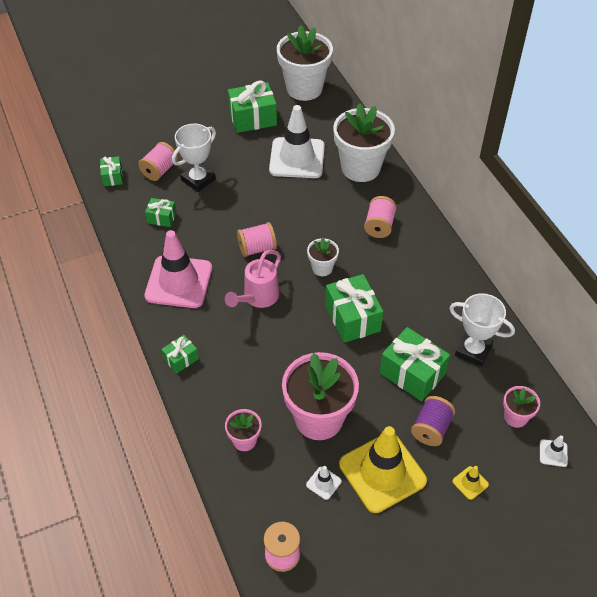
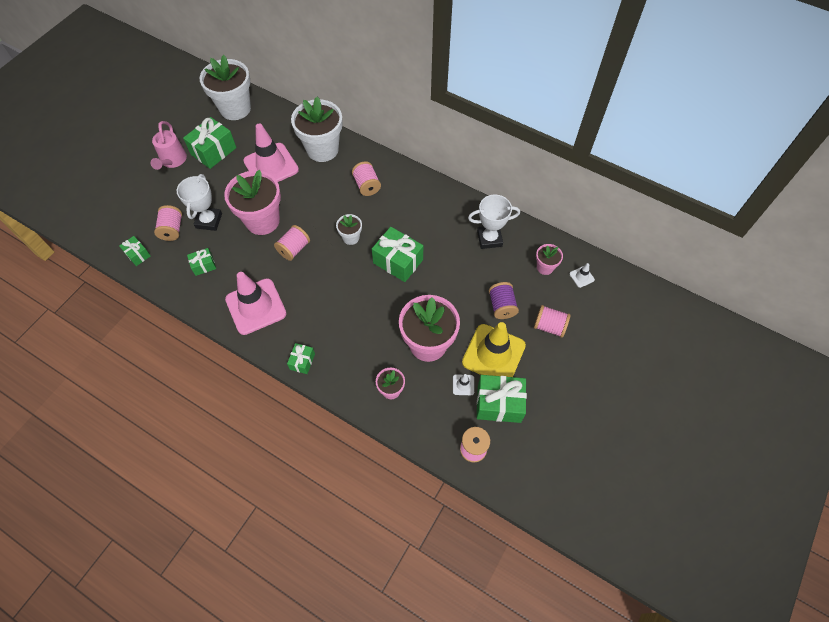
camera: 35 degrees left, 10 degrees up
(248, 206) = (262, 220): none -> pink flower pot
(258, 298) = (322, 285): pink watering can -> pink watering can (172, 161)
(297, 158) = (271, 165): white traffic cone -> pink traffic cone
(412, 373) = (463, 276): green gift -> green gift (499, 404)
(470, 483) = (549, 326): yellow traffic cone -> pink spool

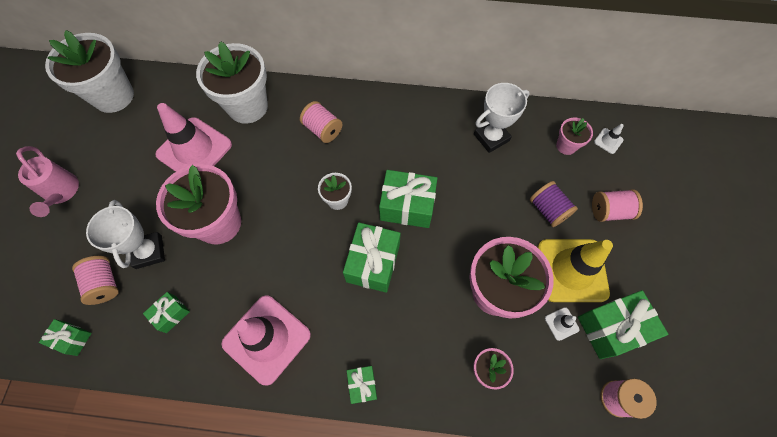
camera: 25 degrees left, 5 degrees up
(213, 151) = (111, 159): green gift -> green gift (373, 263)
(294, 249) = (276, 243): pink spool -> none

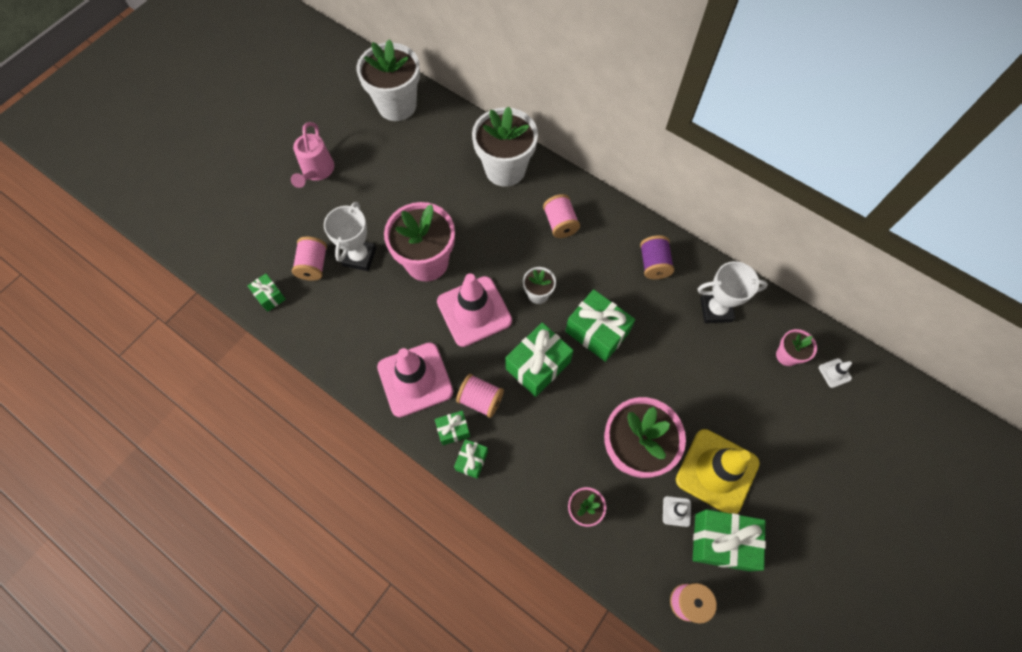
camera: 30 degrees right, 0 degrees up
(171, 314) = (351, 317): green gift -> green gift (453, 430)
(194, 149) = (439, 187): pink traffic cone -> pink traffic cone (474, 311)
(548, 210) = (729, 405): purple spool -> purple spool (654, 264)
(609, 211) = (790, 439): pink spool -> pink spool (480, 400)

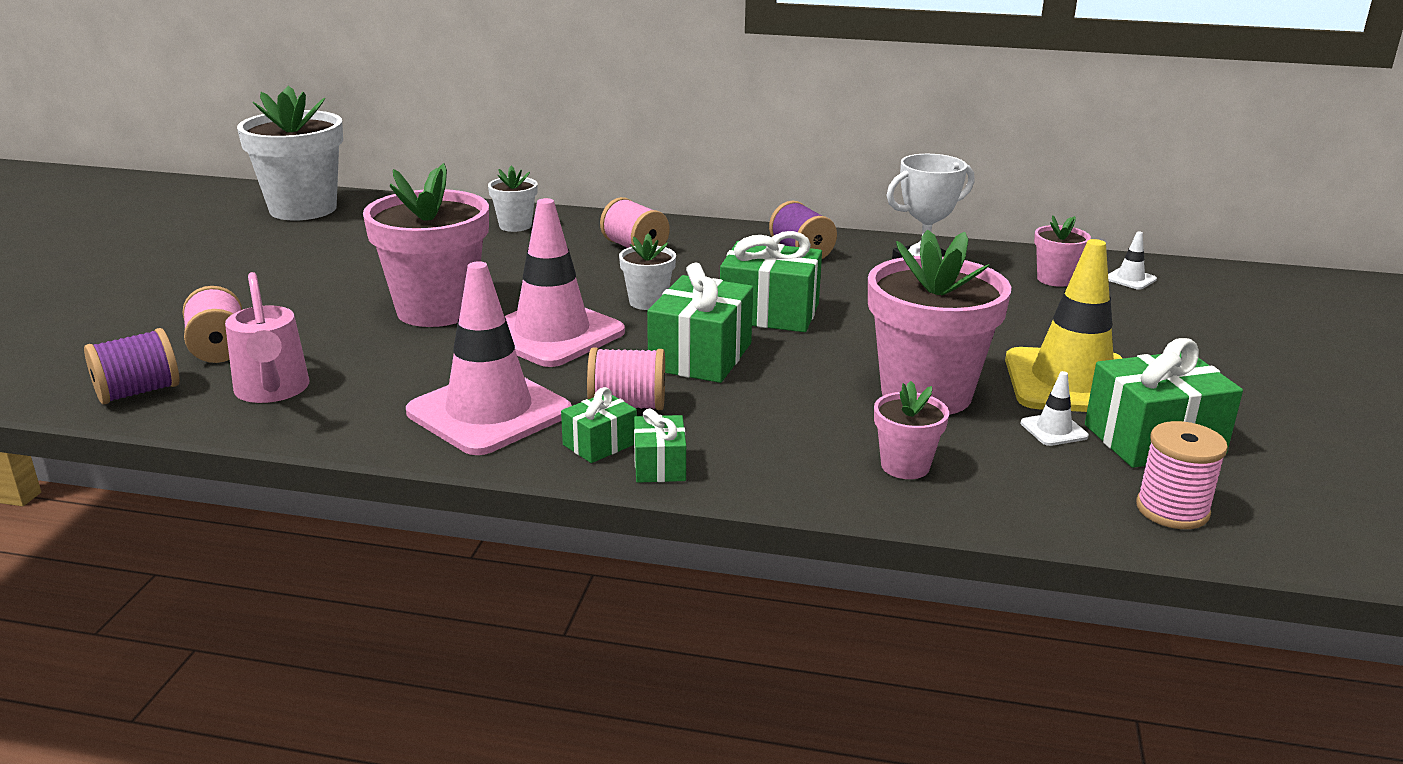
camera: 25 degrees left, 40 degrees down
(269, 296) = (138, 392): green gift -> purple spool
(316, 172) = (184, 274): pink watering can -> pink watering can (272, 391)
(359, 257) = (307, 327): white trophy -> none
(505, 169) = (515, 226): white flower pot -> white flower pot, size x0.48

